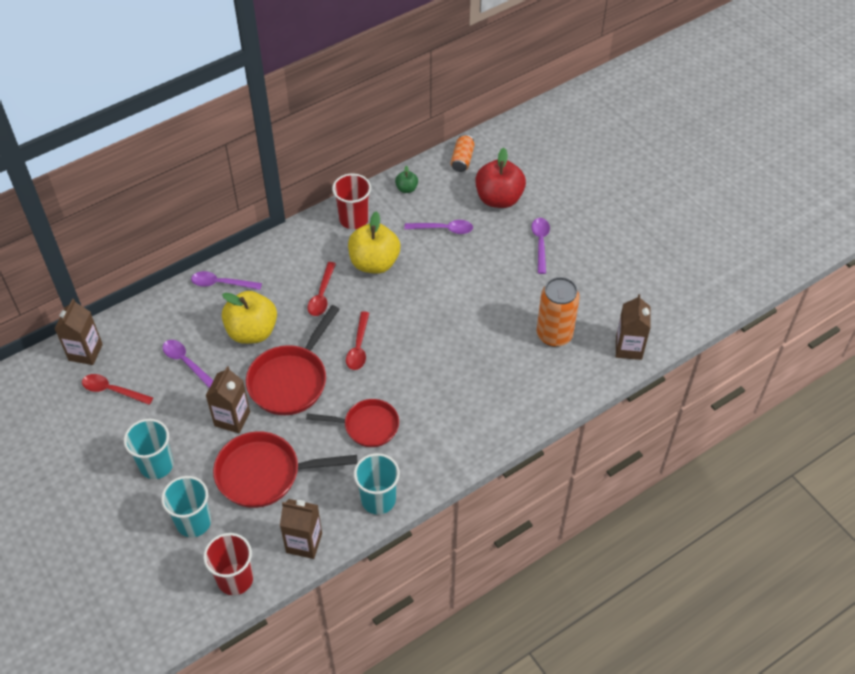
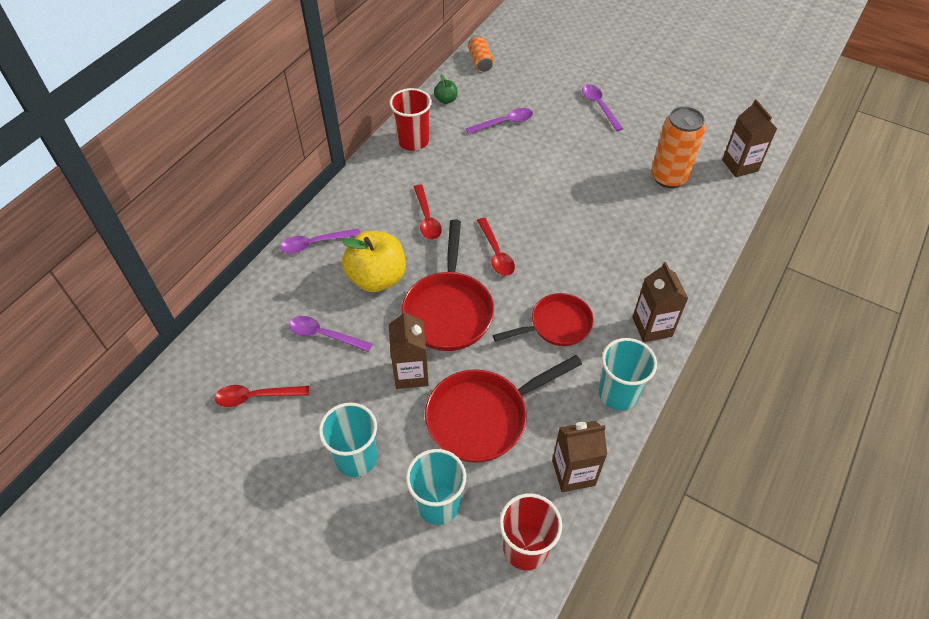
camera: 25 degrees left, 0 degrees up
(85, 352) = (200, 368): brown carton -> brown carton (652, 327)
(374, 263) = (459, 172): yellow apple -> none
(499, 198) = (536, 82): red apple -> none

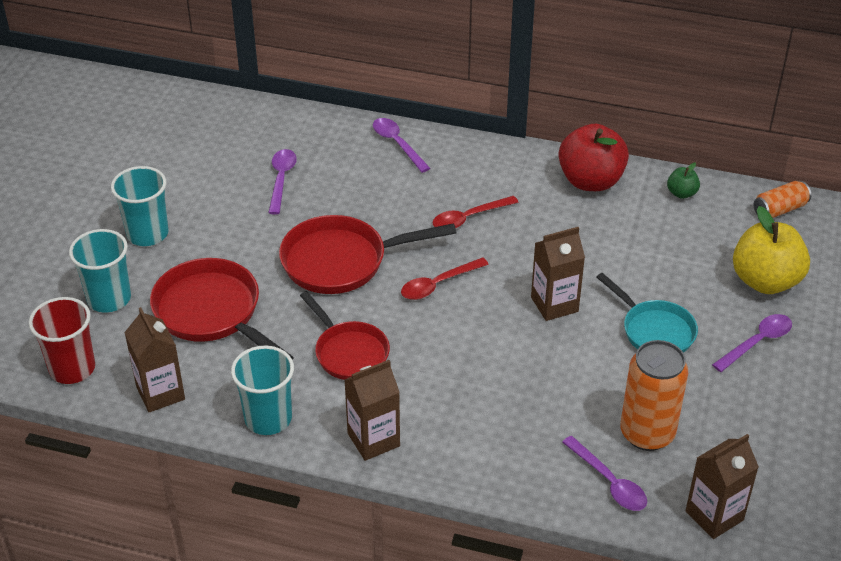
camera: 75 degrees right, 10 degrees down
(256, 397) = (199, 155): red spoon -> none
(377, 278) = (367, 199): yellow apple -> yellow apple (765, 281)
(411, 373) = (252, 250): brown carton -> brown carton (554, 304)
(413, 141) = (590, 181): red cup -> red apple
(504, 123) = (668, 253): purple spoon -> purple spoon (609, 482)
(577, 149) = (654, 331): none -> turquoise pan

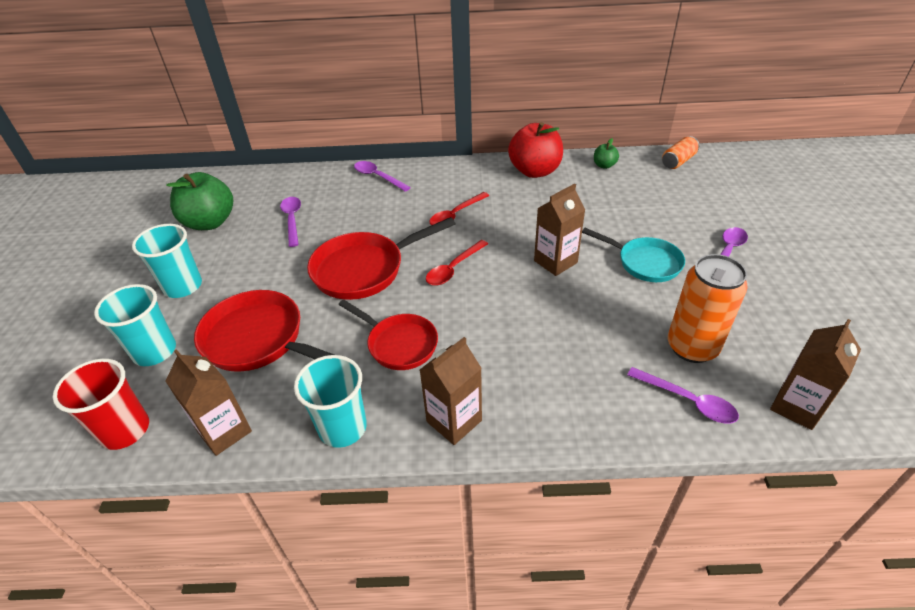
camera: 15 degrees left, 0 degrees up
(190, 161) = (210, 222): none -> green apple
(765, 281) = (701, 208): yellow apple -> none

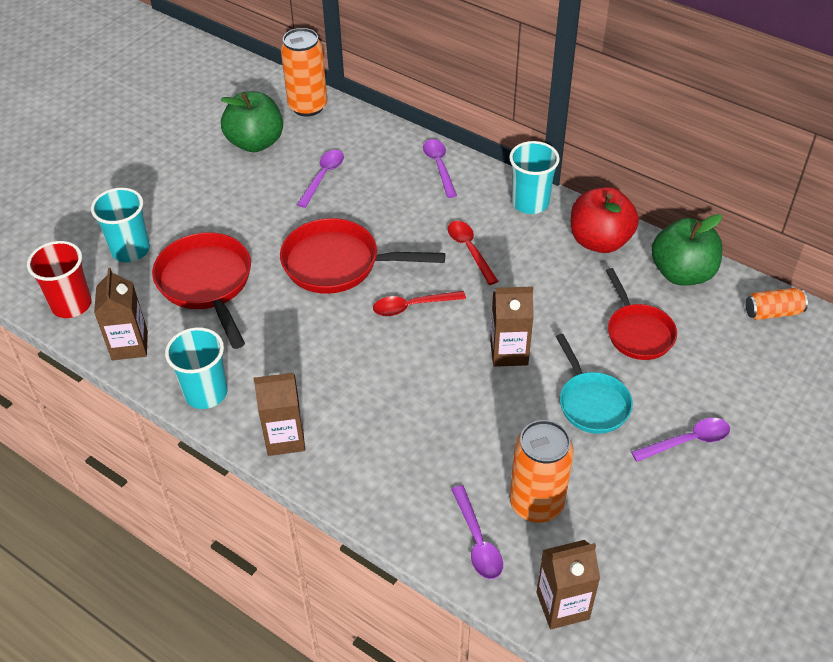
camera: 35 degrees right, 5 degrees up
(183, 286) = (189, 200): turquoise cup -> turquoise cup (530, 202)
(234, 183) = (308, 106): none -> orange can
(399, 344) = (303, 350): red pan -> red pan (638, 332)
(456, 215) = (470, 250): red spoon -> red spoon turned 75 degrees clockwise
(604, 165) = (682, 273): green apple -> green apple, size x2.15

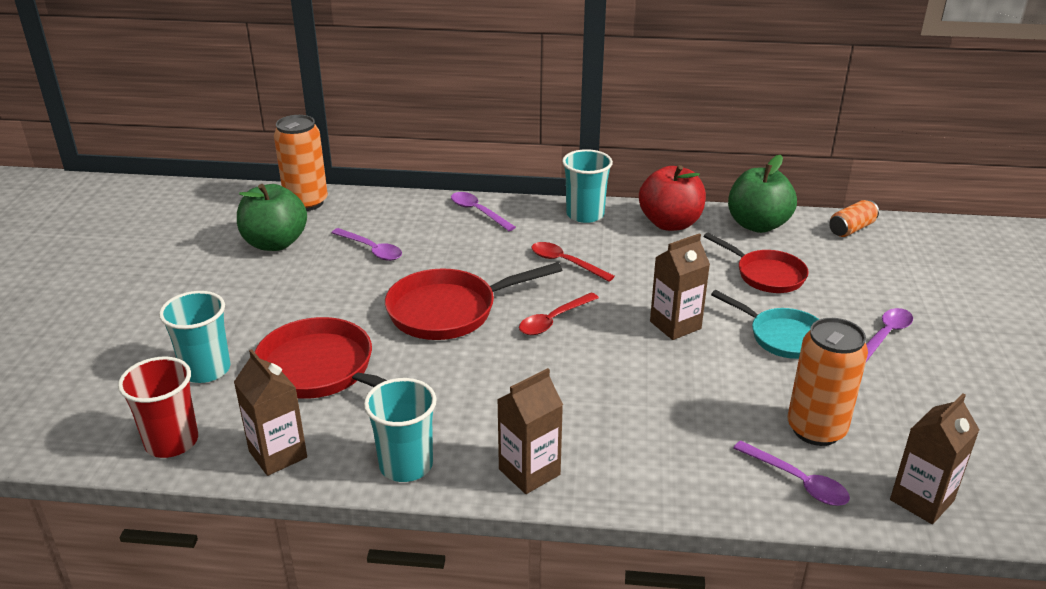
camera: 30 degrees left, 15 degrees down
(323, 177) = (371, 250): purple spoon -> purple spoon turned 135 degrees clockwise

